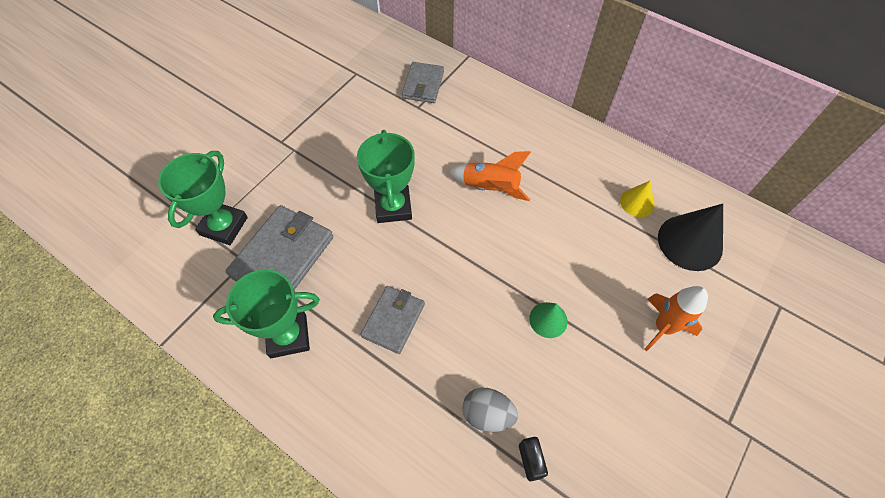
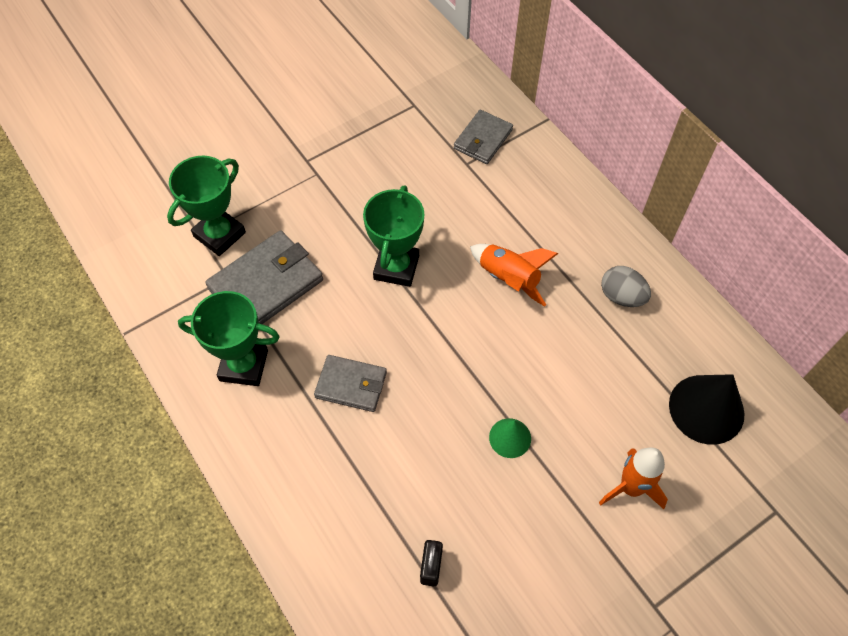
camera: 20 degrees right, 0 degrees up
(393, 320) = (351, 385): grey wallet -> grey wallet turned 60 degrees clockwise
(487, 414) = (407, 508): grey egg -> grey egg (621, 296)
(637, 202) = (666, 346): yellow cone -> none

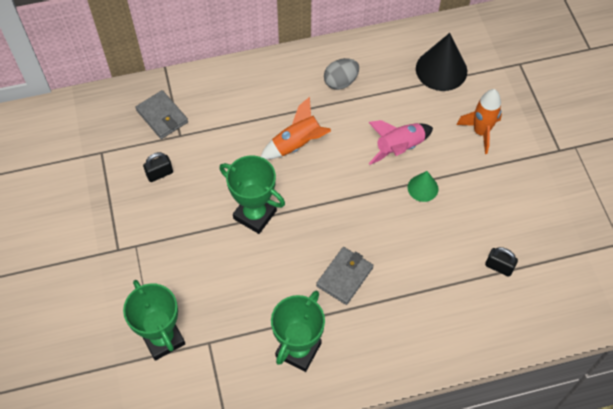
camera: 70 degrees left, 0 degrees up
(266, 284) = (229, 314): grey wallet -> none
(410, 163) = (159, 174): none -> black padlock
(557, 392) = (399, 148): none -> pink rocket

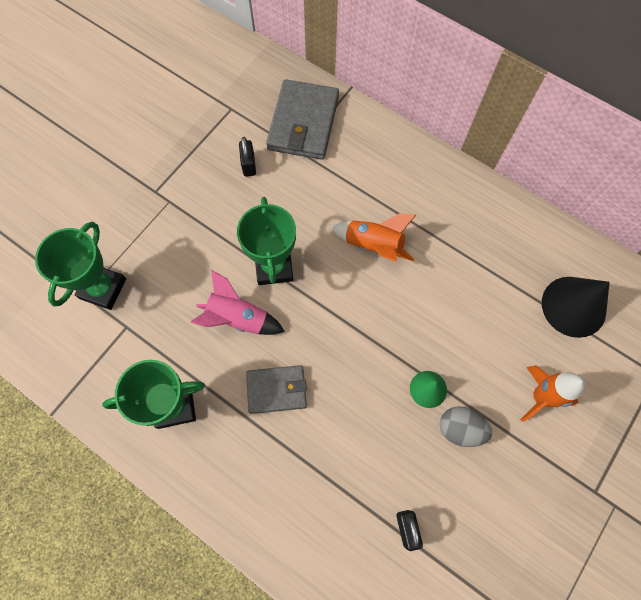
camera: 50 degrees right, 10 degrees up
(159, 174) = (249, 165): black padlock -> black padlock turned 60 degrees clockwise
(162, 116) = (303, 123): grey wallet -> grey wallet, size x1.61
(340, 82) = (471, 230): grey egg -> grey egg (460, 429)
(399, 148) = (451, 334): pink rocket -> pink rocket (238, 318)

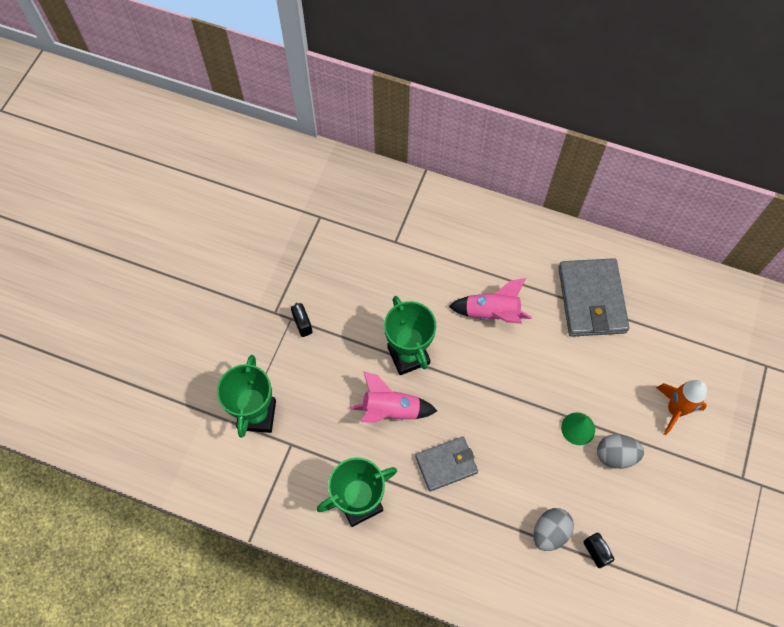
camera: 15 degrees left, 5 degrees down
(249, 165) = (354, 266): black padlock -> black padlock (302, 324)
(303, 123) = (392, 215): grey wallet -> grey wallet (591, 299)
(363, 492) = (550, 532): none -> grey egg
(373, 245) = (491, 313): orange rocket -> pink rocket
(573, 306) = (681, 324): black cone -> none

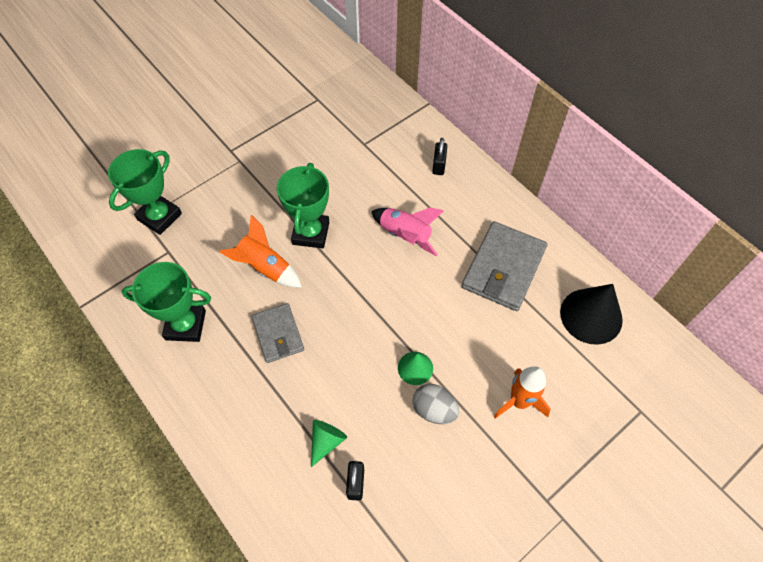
camera: 30 degrees right, 5 degrees down
(302, 324) = (245, 169): black padlock -> black padlock (439, 165)
(391, 410) = (265, 267): pink rocket -> orange rocket
(446, 464) = (278, 334): grey wallet -> grey wallet turned 60 degrees clockwise
(550, 532) = (326, 441): grey egg -> green cone
(684, 304) = (591, 316): none -> black cone

